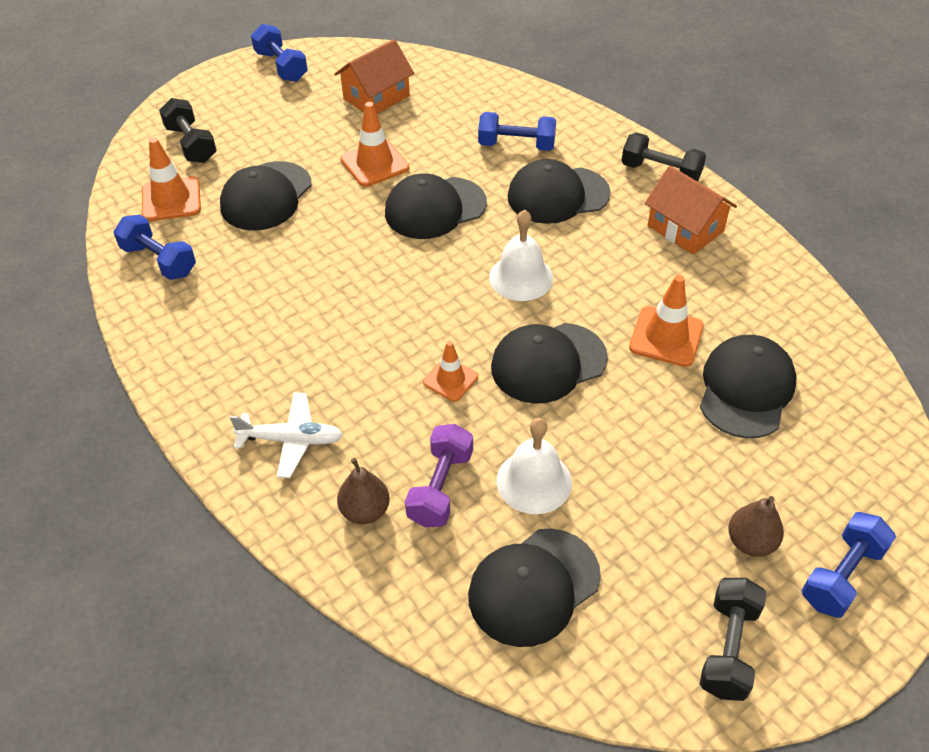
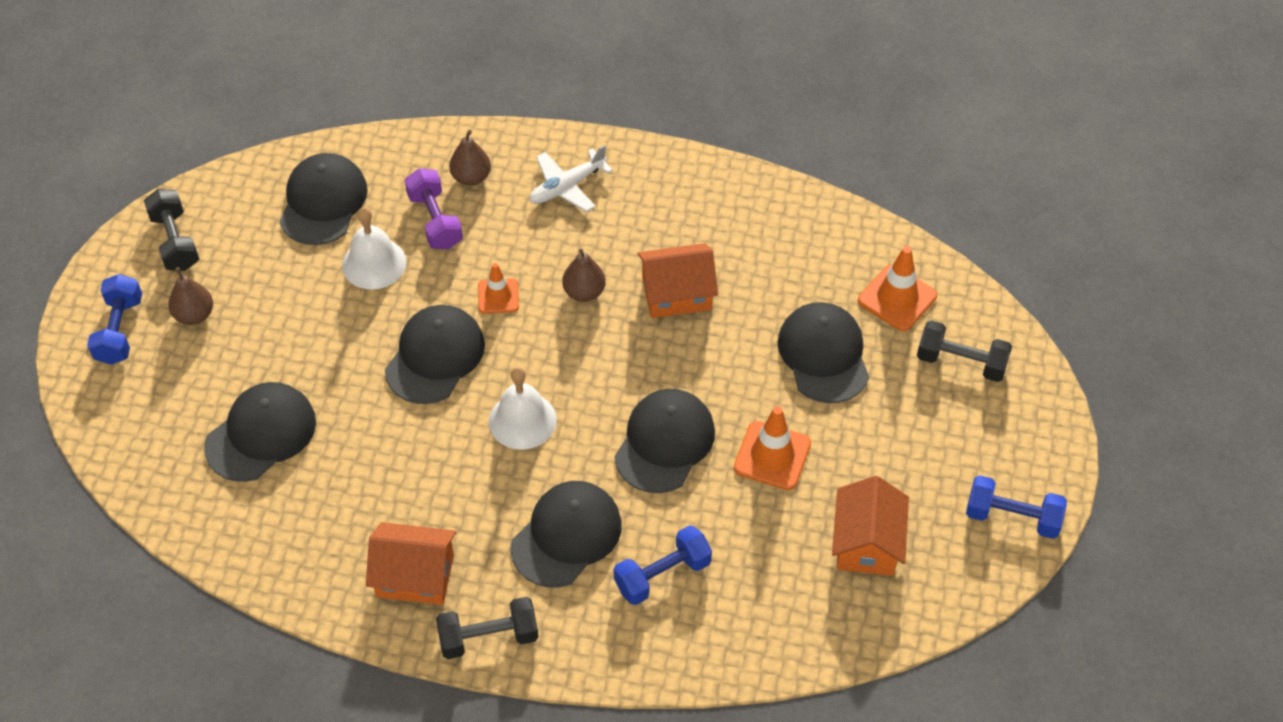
camera: 140 degrees right, 5 degrees up
(159, 260) = (829, 243): blue dumbbell -> none
(311, 294) = (676, 293): none -> orange house
(378, 339) = (584, 292): none -> brown pear
(666, 337) = (356, 441): orange traffic cone -> none
(746, 389) = (261, 434): black cap -> black cap turned 120 degrees counterclockwise

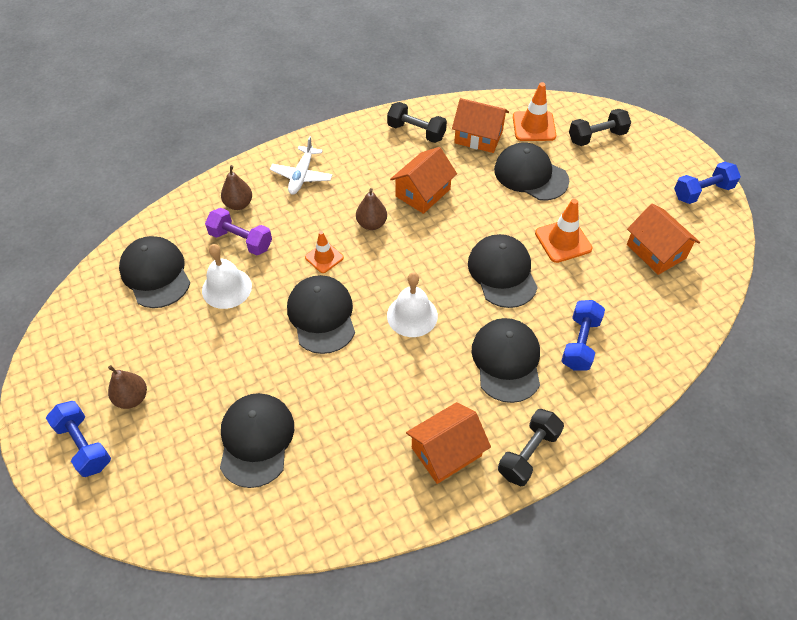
camera: 40 degrees left, 0 degrees up
(175, 241) = (71, 361): black dumbbell -> black dumbbell (416, 132)
(814, 268) = (478, 137): none -> orange house

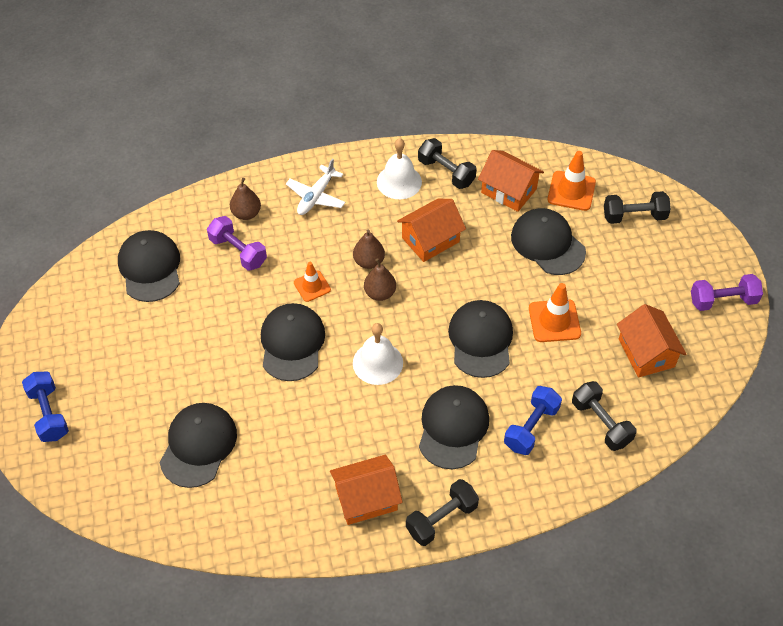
camera: 15 degrees right, 0 degrees up
(132, 398) = (100, 381): brown pear -> brown pear (380, 293)
(226, 288) = (211, 296): white bell -> white bell (399, 181)
(642, 324) = (601, 423): none -> black dumbbell
(702, 192) = (722, 301): blue dumbbell -> purple dumbbell

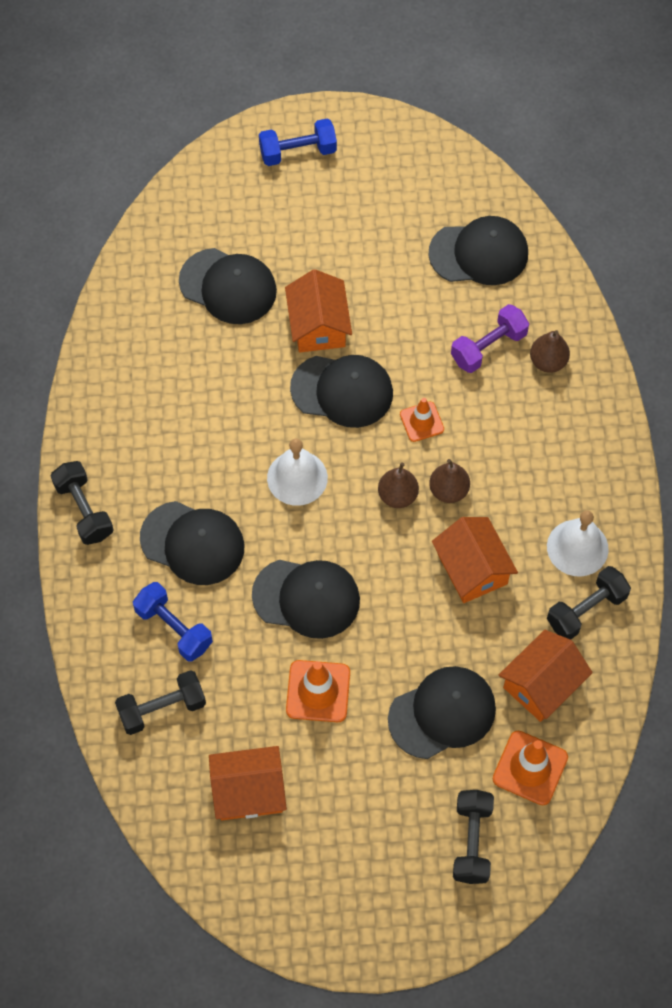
camera: 100 degrees right, 10 degrees up
(316, 196) = (565, 444): white plane -> none
(366, 498) = (126, 440): orange house -> orange house (318, 325)
(722, 301) = (309, 917): purple dumbbell -> none

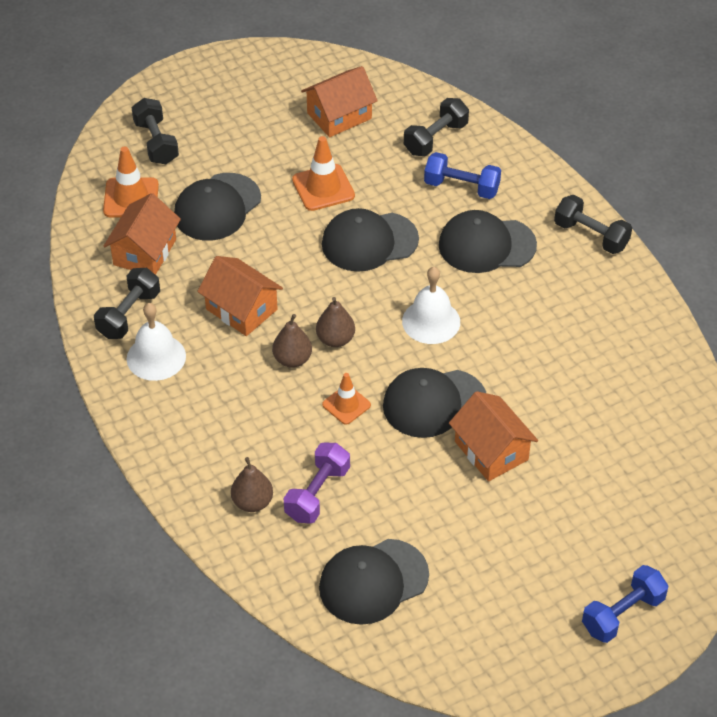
camera: 155 degrees right, 15 degrees down
(228, 286) = (599, 452): black cap -> none

